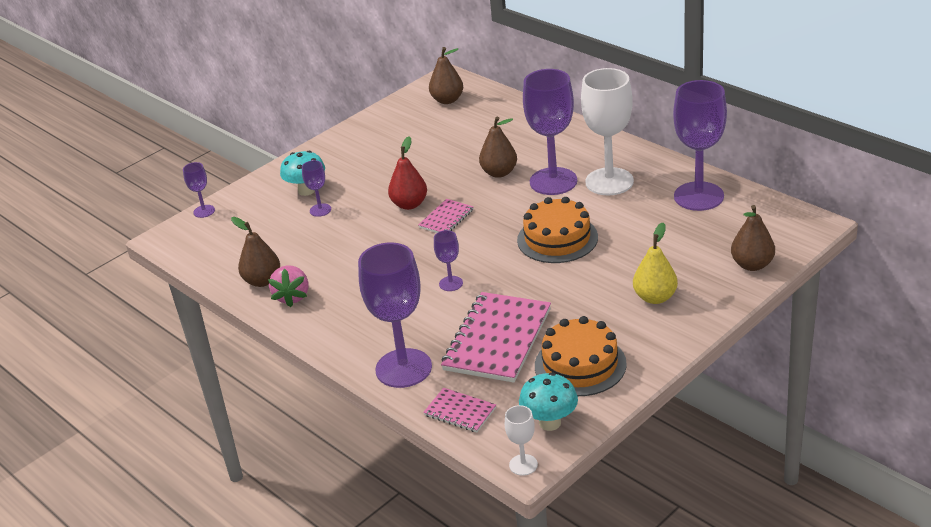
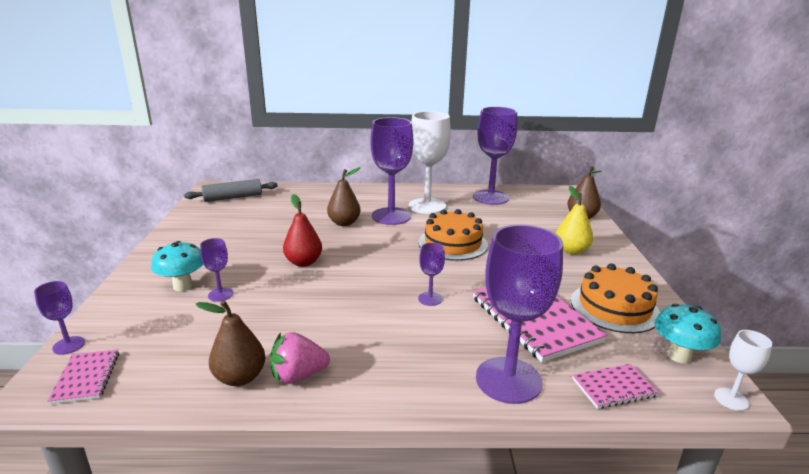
camera: 50 degrees left, 10 degrees down
(292, 297) = (298, 375): pink strawberry -> pink strawberry turned 120 degrees clockwise
(446, 219) = (351, 260): pink notebook -> pink notebook (86, 377)
(447, 100) = (233, 197): brown pear -> grey rolling pin

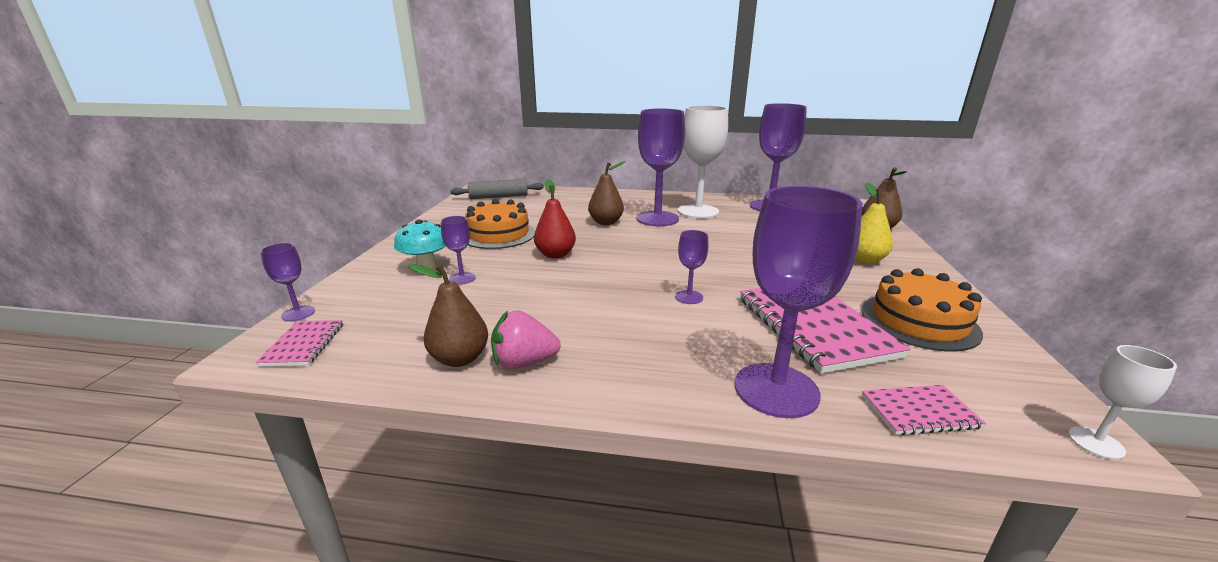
camera: 10 degrees right, 0 degrees up
(453, 243) = (722, 246): orange cake -> orange cake (498, 234)
(679, 356) = (1011, 382): turquoise mushroom -> none

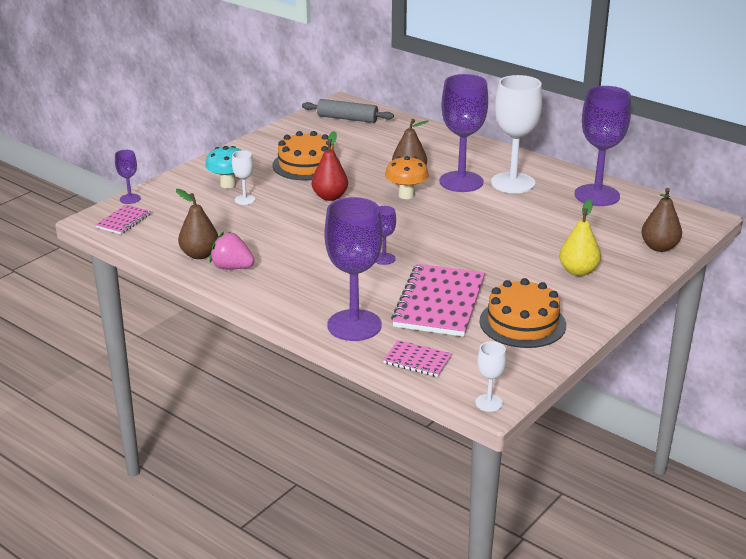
camera: 30 degrees right, 5 degrees up
(462, 278) = (245, 200): purple goblet -> white goblet
(626, 237) = (406, 195): none -> orange mushroom

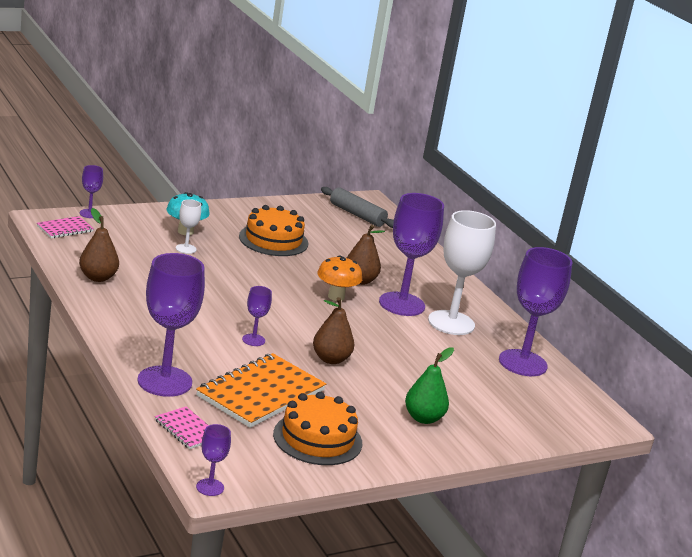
camera: 20 degrees right, 5 degrees down
(232, 267) = (113, 297): pink strawberry -> none
(330, 197) = (264, 273): red pear -> none
(439, 303) = (261, 393): pink notebook -> orange notebook
(489, 403) = (210, 487): white goblet -> purple goblet
(578, 271) = (423, 418): yellow pear -> green pear
(659, 247) = (530, 429): brown pear -> brown pear (330, 359)

